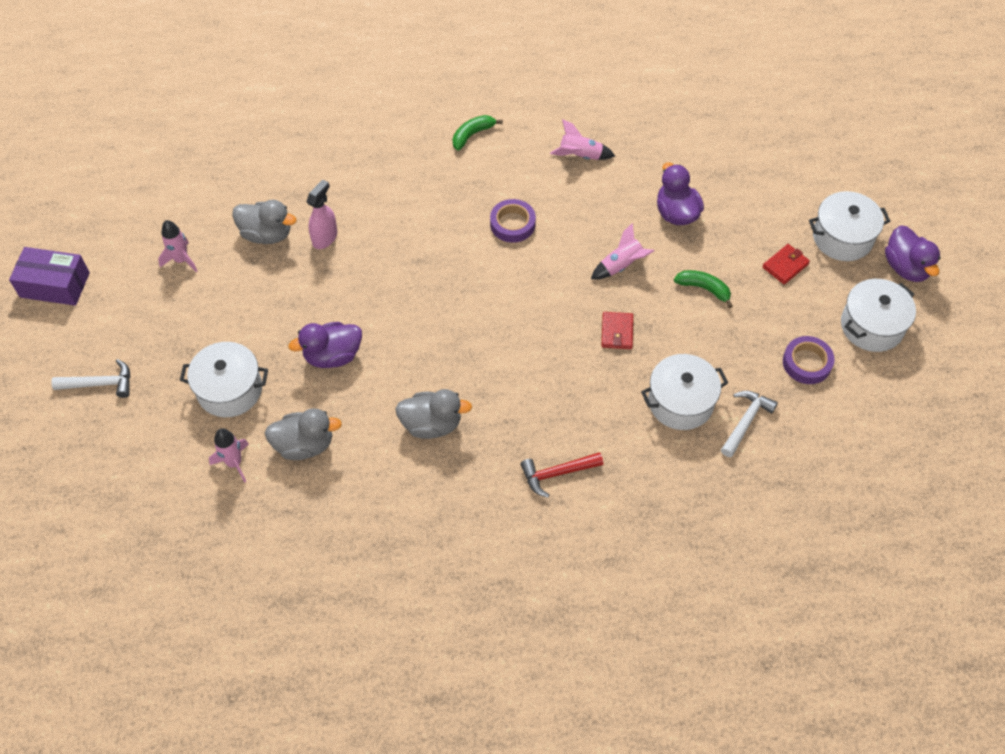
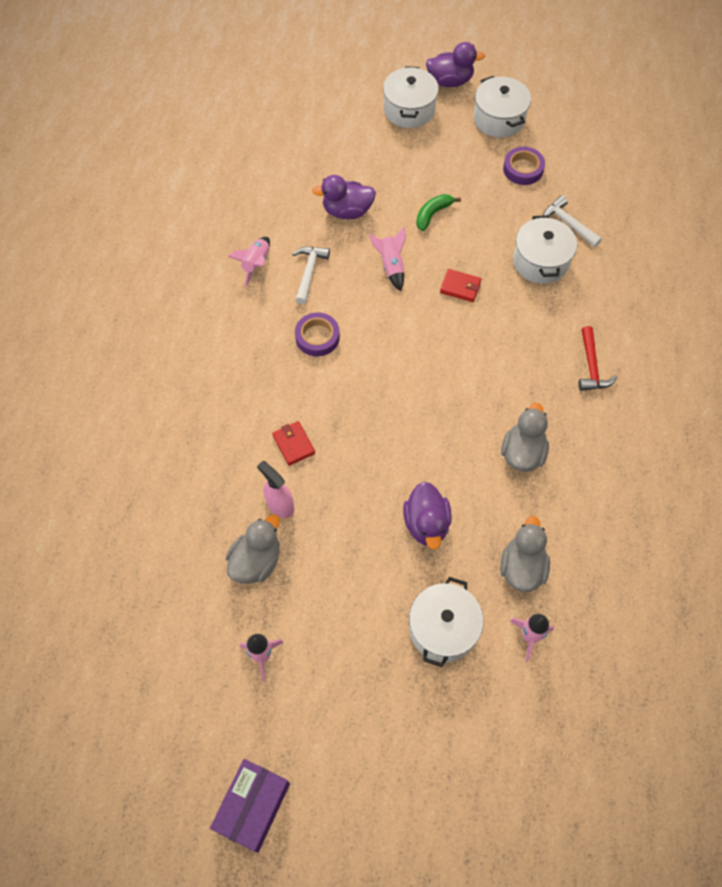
camera: 75 degrees left, 5 degrees up
(100, 383) = (403, 765): white hammer -> white hammer (309, 272)
(472, 135) = (195, 345): green banana -> none
(785, 265) = (425, 154): red wallet -> red wallet (293, 444)

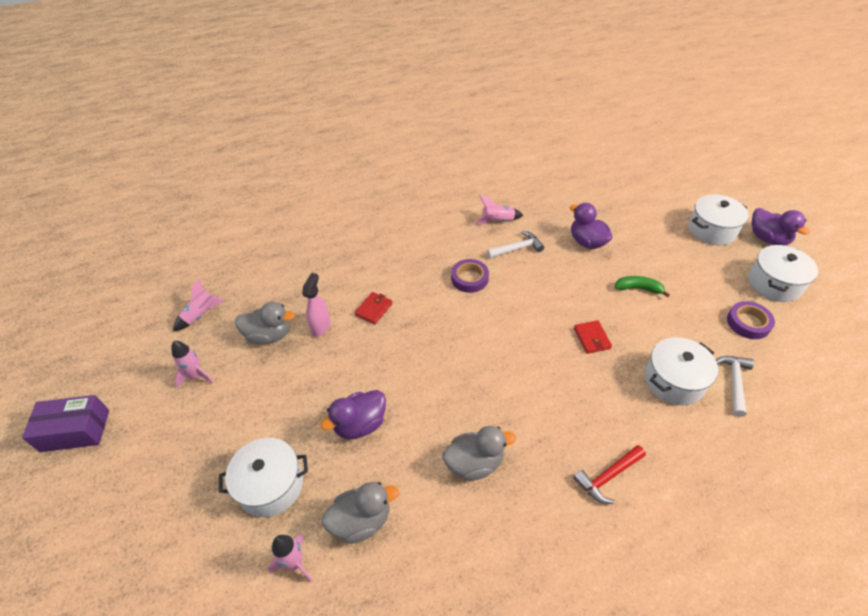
camera: 60 degrees right, 15 degrees down
(391, 265) = (567, 288): pink rocket -> pink rocket (201, 315)

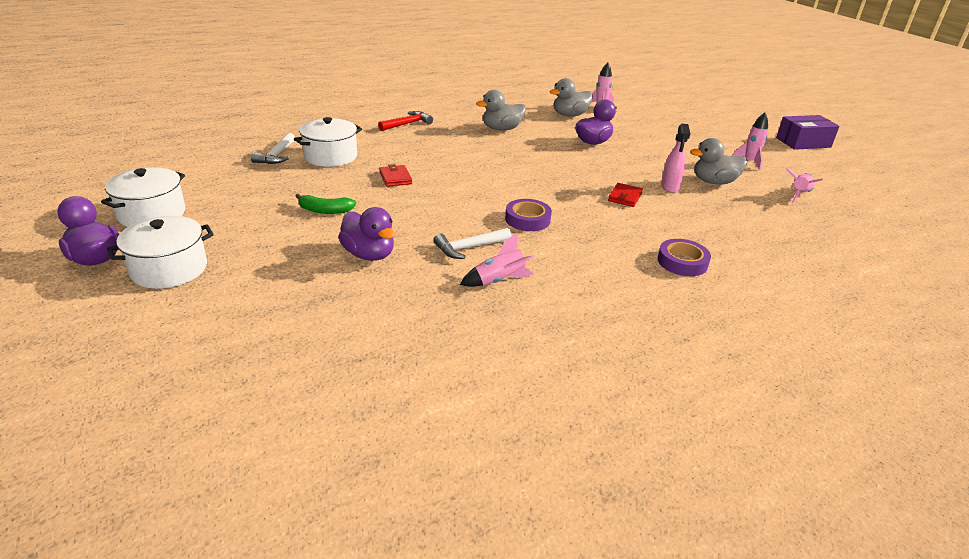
camera: 170 degrees right, 15 degrees down
(271, 485) = (637, 124): white pot -> none
(748, 323) = (222, 186): purple tape -> purple tape (682, 262)

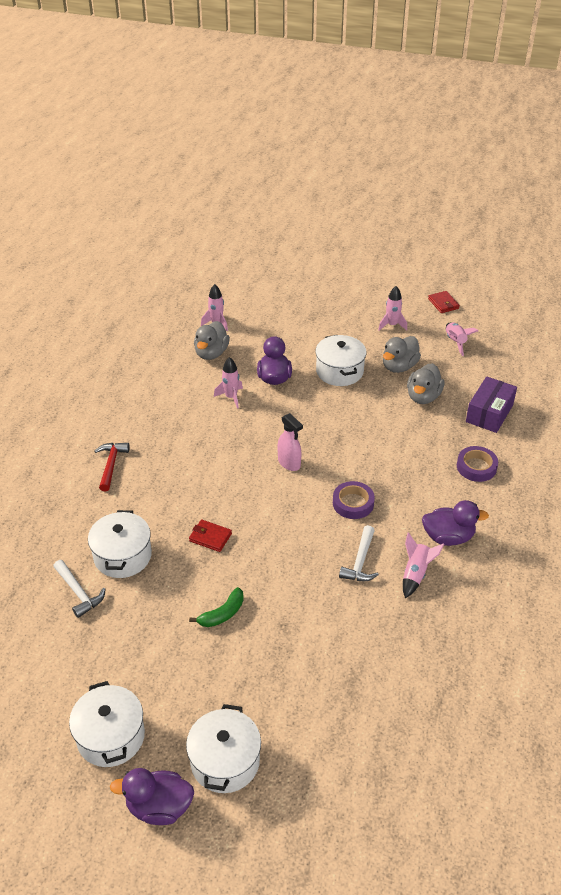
camera: 45 degrees left, 10 degrees up
(369, 254) = (317, 624): purple duck -> purple duck (448, 537)
(501, 129) = (190, 412): grey duck -> grey duck (423, 397)
(543, 135) = (231, 397): none -> pink rocket
(625, 197) = (373, 428): red wallet -> red wallet (443, 304)
(653, 161) = (339, 371): none -> white pot
(670, 187) = (383, 394): pink spray bottle -> pink spray bottle (289, 463)
(803, 142) = (393, 273): purple box -> purple box (489, 413)

